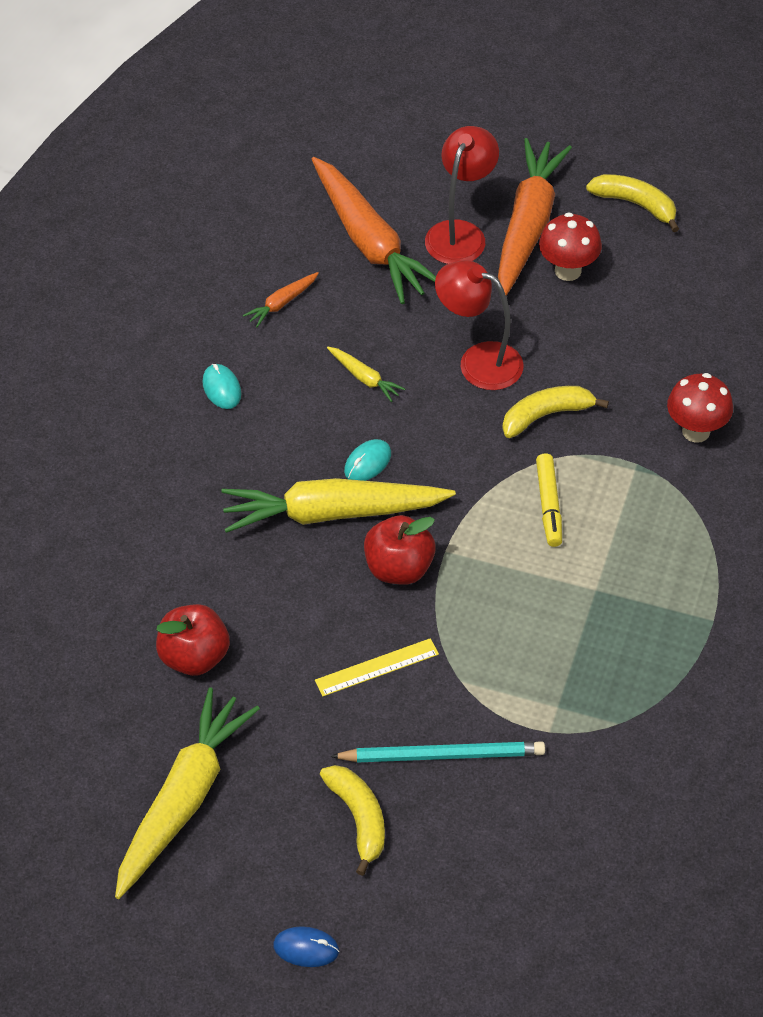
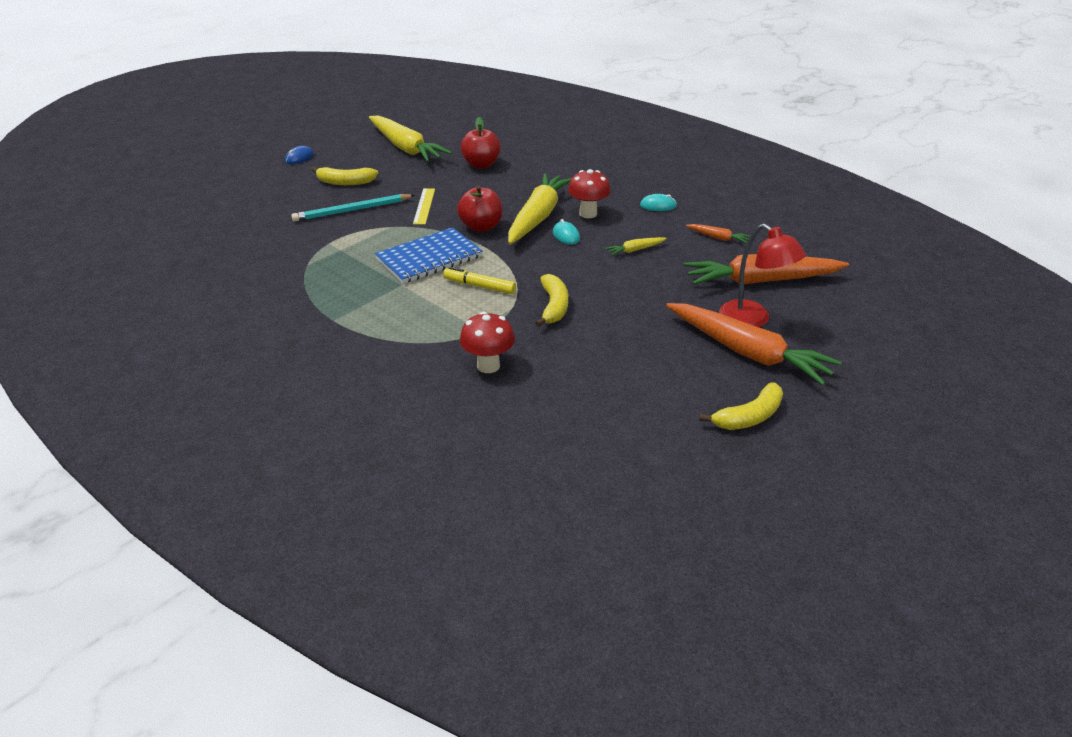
camera: 115 degrees right, 15 degrees down
(281, 303) = (718, 238): orange carrot -> orange carrot turned 135 degrees clockwise
(443, 755) = (352, 210): turquoise pencil -> turquoise pencil turned 45 degrees clockwise
(478, 361) = (621, 294): red lamp -> none
(516, 590) = (429, 258): none -> blue notebook
(568, 271) = (688, 357): red mushroom -> red mushroom (588, 214)

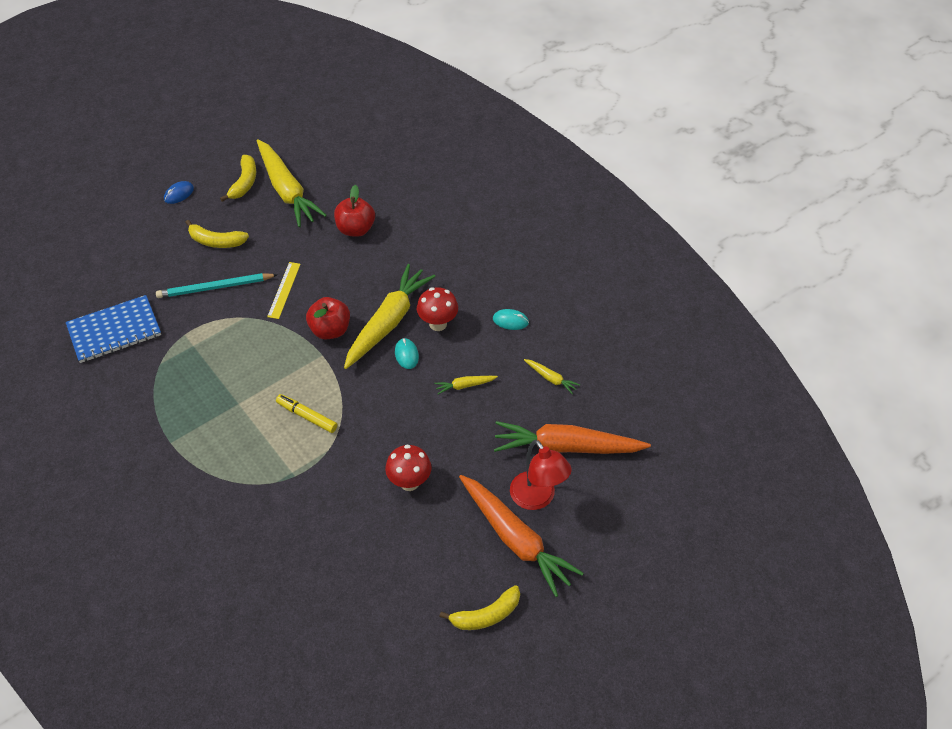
camera: 10 degrees right, 15 degrees up
(429, 258) = (271, 370): blue notebook -> blue notebook (114, 331)
(488, 366) = (288, 520): red mushroom -> red mushroom (409, 482)
(553, 306) = (365, 454): yellow banana -> yellow banana (244, 183)
(718, 238) = (551, 378): orange carrot -> yellow carrot

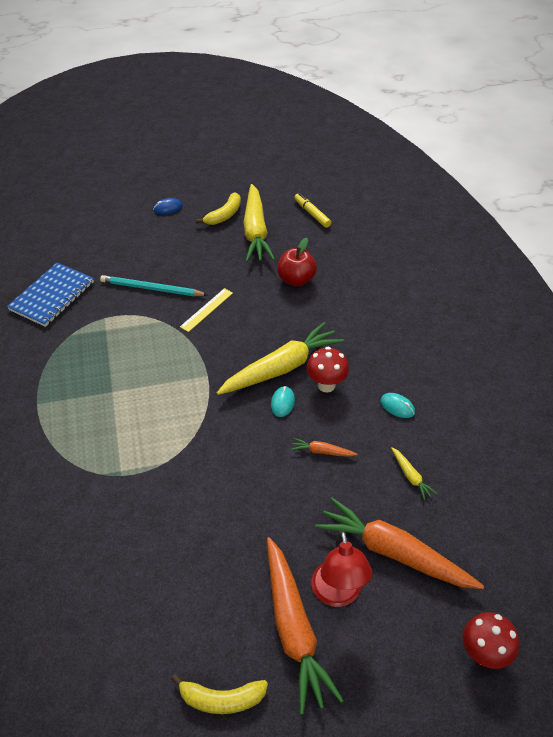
camera: 25 degrees right, 5 degrees down
(114, 331) = (52, 296): blue notebook -> blue notebook turned 60 degrees counterclockwise
(216, 241) = (175, 253): yellow banana -> none
(307, 416) = (163, 425): yellow marker -> yellow marker (312, 214)
(330, 330) = (226, 356): red apple -> none
(409, 482) = (220, 524): red mushroom -> red mushroom (483, 654)
(464, 386) = (322, 451): yellow carrot -> orange carrot

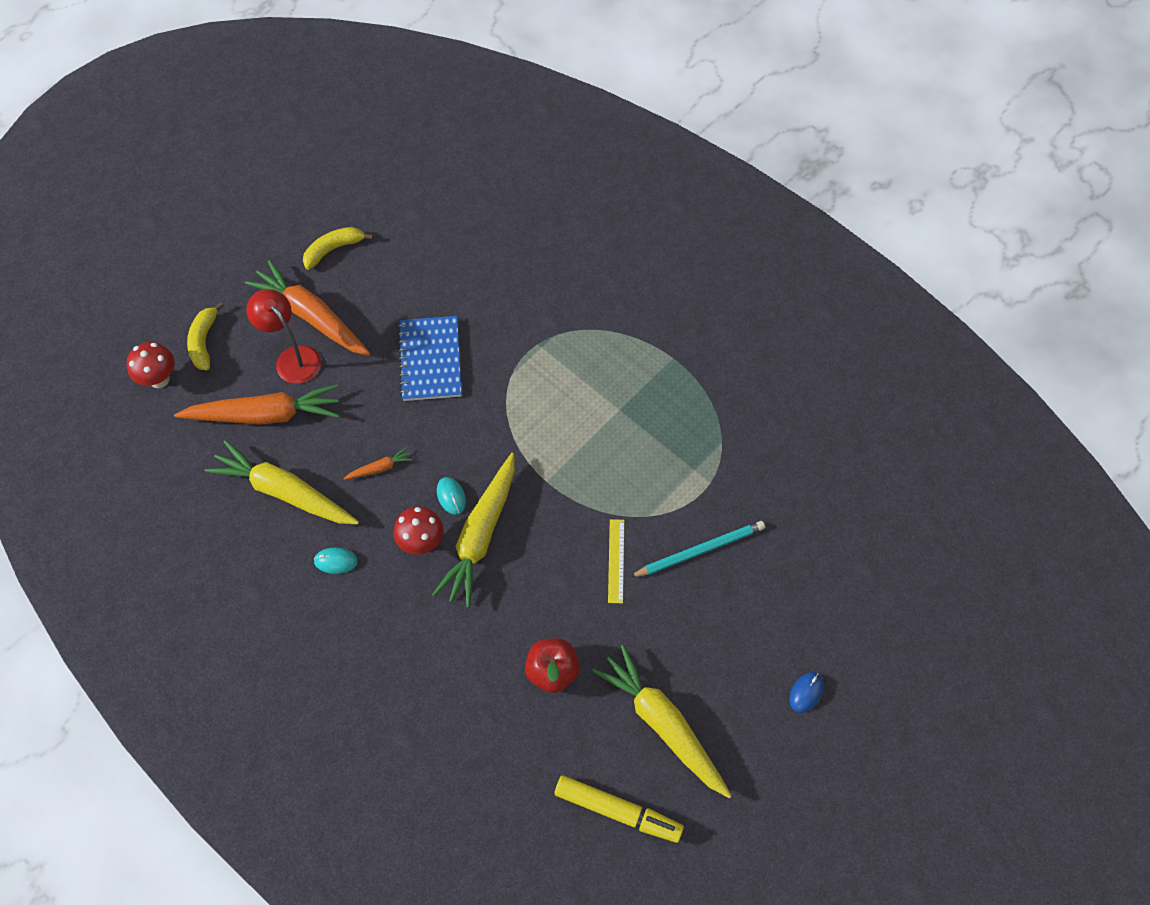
camera: 145 degrees right, 15 degrees up
(52, 296) = (790, 473): blue notebook -> blue notebook (430, 360)
(224, 215) = (726, 728): yellow banana -> yellow banana (204, 341)
(312, 214) = (617, 811): yellow marker -> yellow marker, size x1.53
(411, 476) = (284, 492): yellow carrot -> yellow carrot, size x2.34

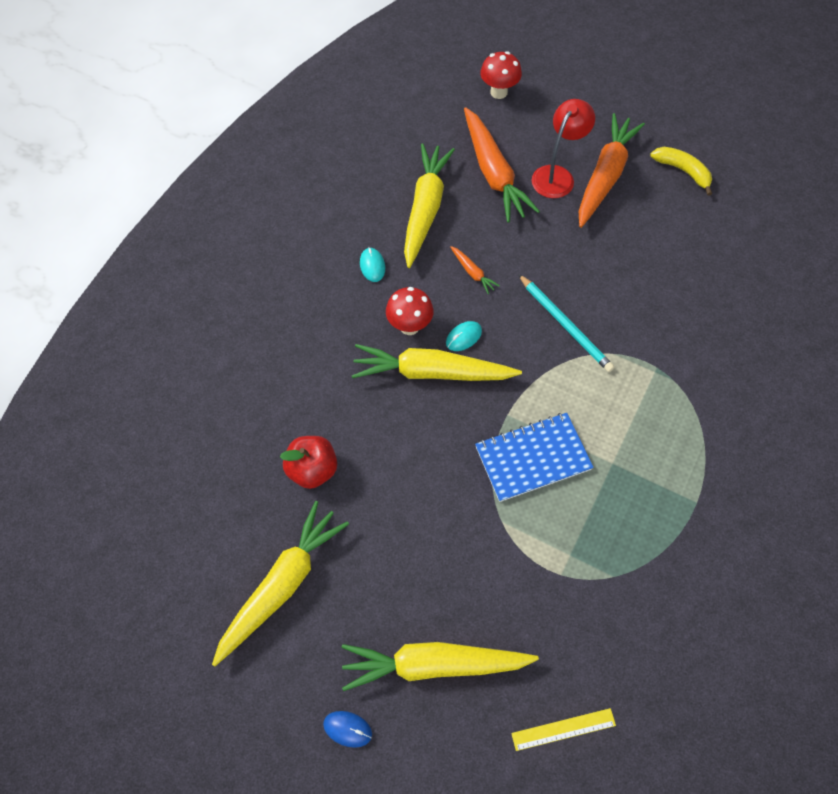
camera: 75 degrees right, 0 degrees up
(204, 341) = (547, 109): yellow banana -> none
(430, 360) = (599, 280): blue notebook -> blue notebook (533, 458)
(616, 560) = (442, 500): yellow ruler -> yellow ruler (563, 729)
(617, 811) = (188, 562): yellow marker -> none
(700, 550) = (478, 581): turquoise pencil -> turquoise pencil (565, 325)
(765, 607) = (433, 664): none -> yellow carrot

